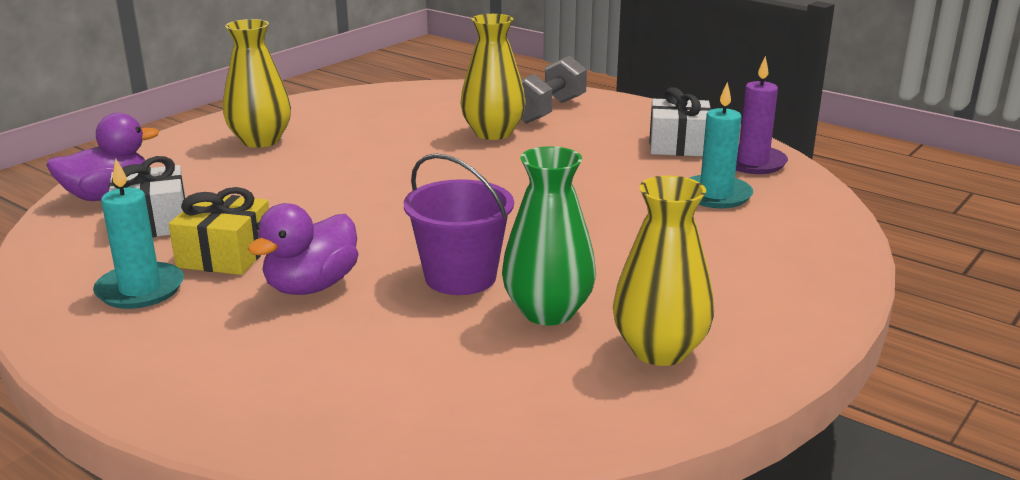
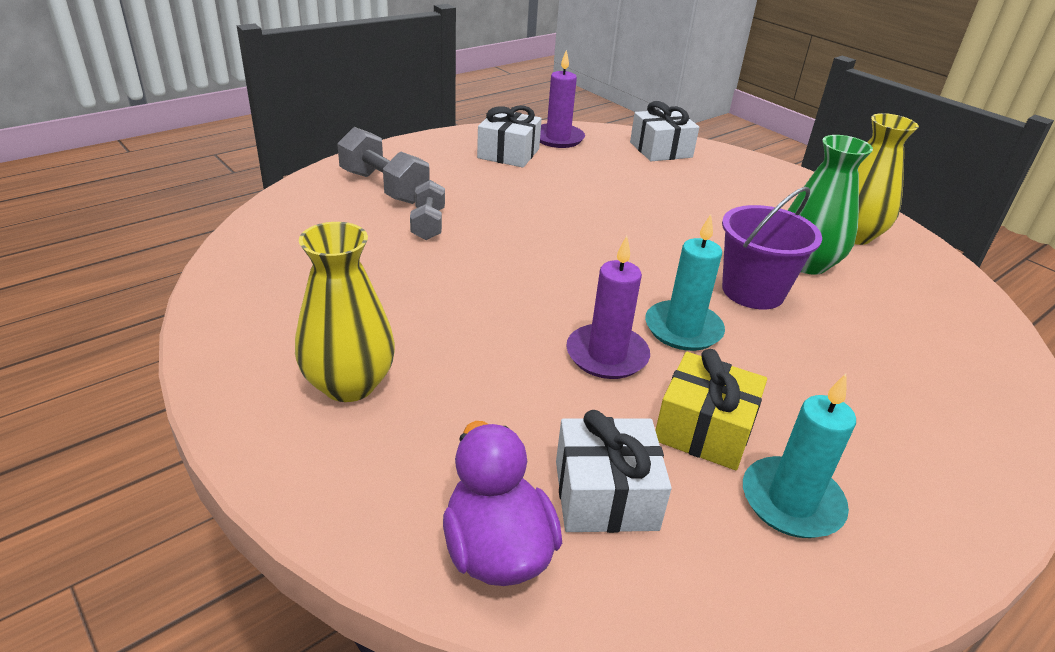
camera: 80 degrees left, 10 degrees up
(311, 286) = (774, 373): purple duck -> none
(318, 214) = (607, 355): none -> purple candle
(493, 133) = (428, 224): yellow vase -> grey dumbbell
(715, 195) = (614, 164): turquoise candle -> turquoise candle (683, 329)
(797, 218) = (660, 150): none -> white gift

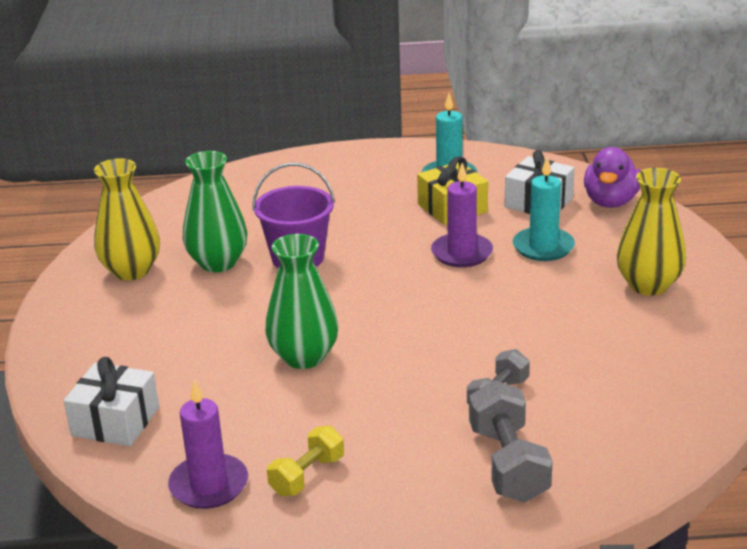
camera: 140 degrees left, 5 degrees down
(508, 153) = (307, 475): white gift -> yellow dumbbell
(609, 211) = (304, 357): none -> green vase
(683, 329) = (388, 252): turquoise candle -> turquoise candle (543, 247)

